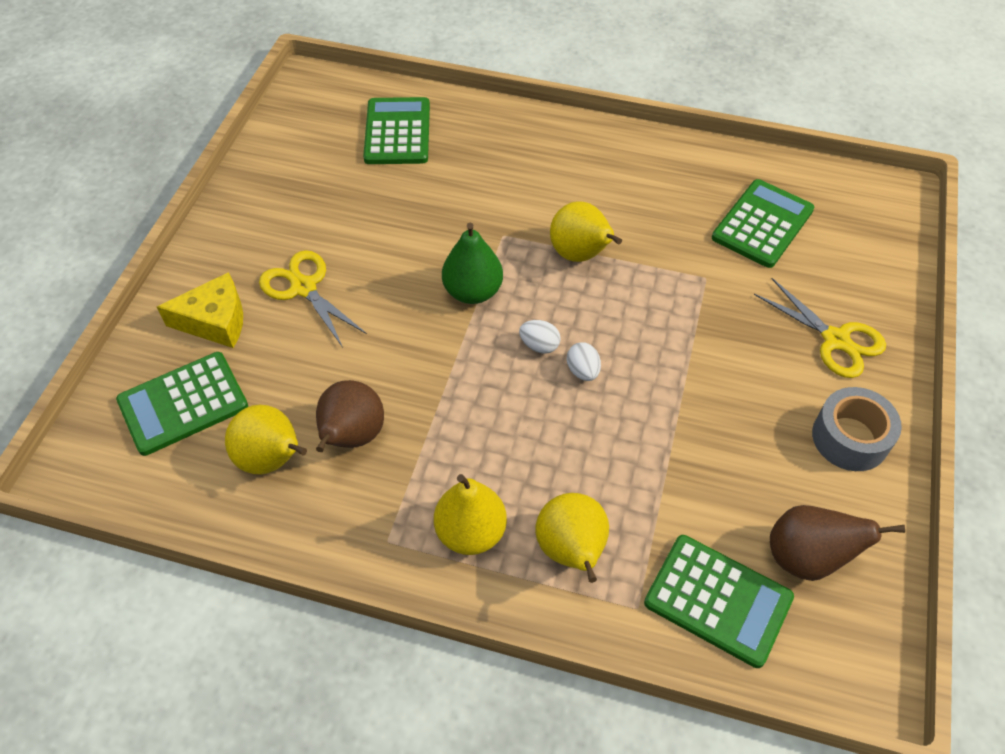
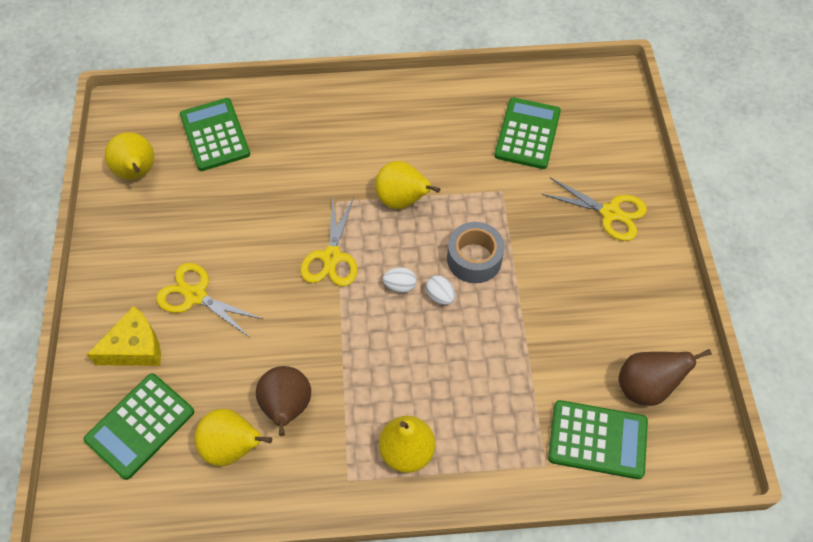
camera: 20 degrees left, 5 degrees up
(472, 291) = (331, 257): green pear -> yellow scissors
(571, 551) = (484, 439): yellow pear -> yellow pear (137, 173)
(850, 438) = (644, 286): grey tape -> grey tape (474, 259)

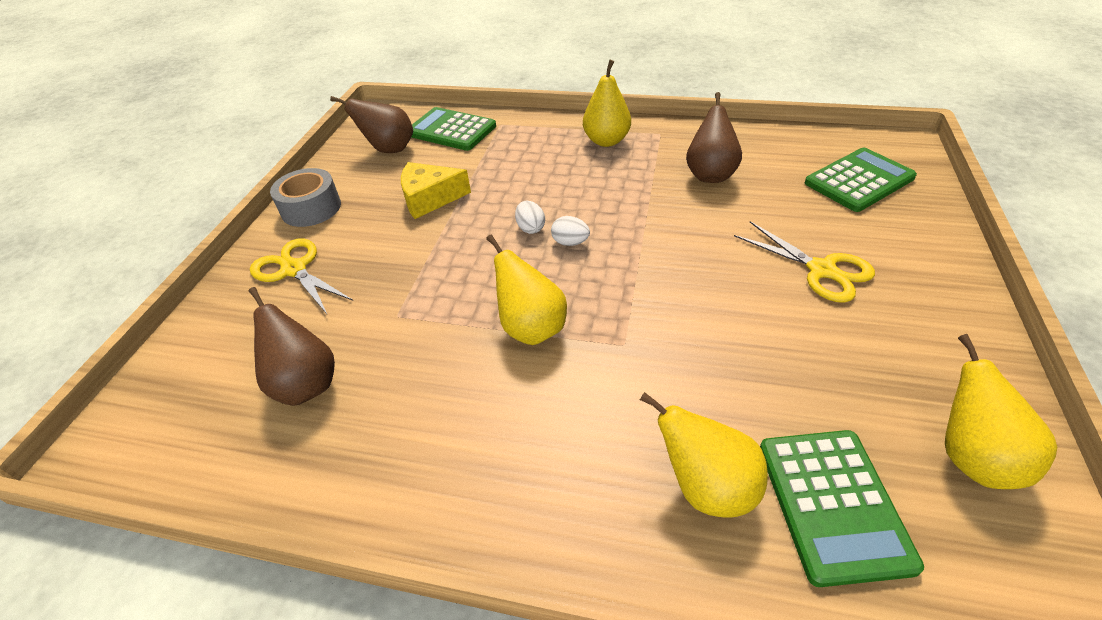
camera: 160 degrees left, 15 degrees down
(135, 347) = (886, 235): yellow cheese -> yellow cheese (430, 198)
(233, 447) = (762, 159): yellow pear -> yellow pear (706, 487)
(331, 257) = (643, 281): yellow scissors -> none
(474, 259) = (475, 253): grey tape -> grey tape (311, 208)
(527, 134) = (306, 384): green calculator -> brown pear

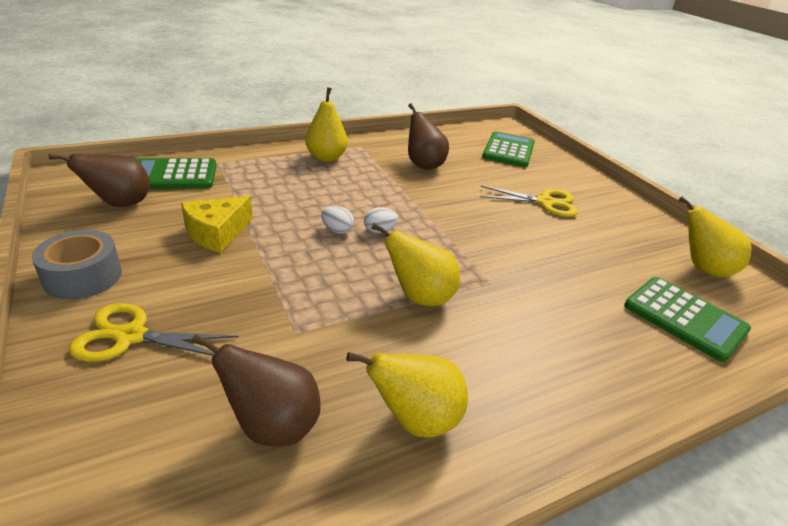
camera: 45 degrees left, 10 degrees down
(706, 487) = (627, 341): yellow pear -> yellow pear (415, 420)

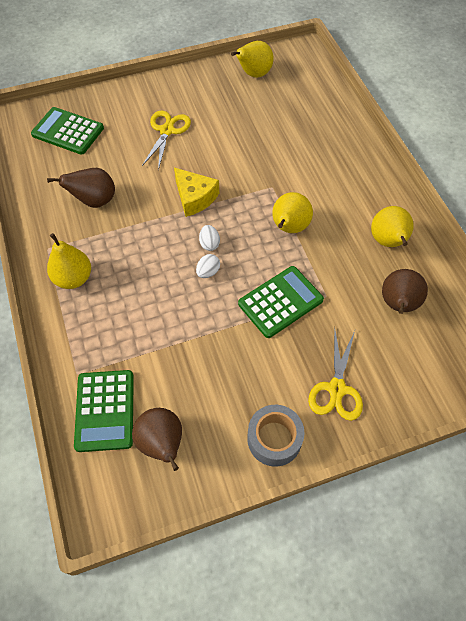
camera: 80 degrees left, 25 degrees up
(217, 233) = (212, 356): yellow cheese -> yellow cheese (194, 198)
(684, 318) = (302, 103): green calculator -> green calculator (280, 302)

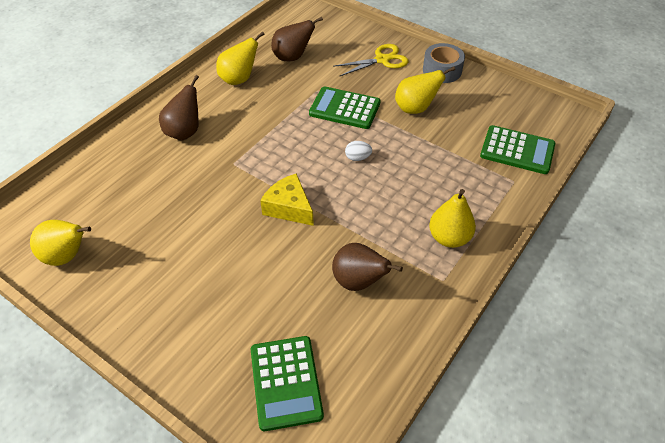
camera: 125 degrees left, 10 degrees down
(105, 410) = (517, 150): green calculator -> green calculator turned 60 degrees clockwise
(162, 444) = (502, 113): brown pear -> brown pear (185, 132)
(167, 131) = (215, 282): yellow scissors -> none
(194, 198) = (289, 207): yellow cheese -> yellow cheese turned 60 degrees counterclockwise
(209, 244) = (330, 171): white egg -> none
(289, 228) = (271, 133): yellow pear -> yellow pear (415, 108)

